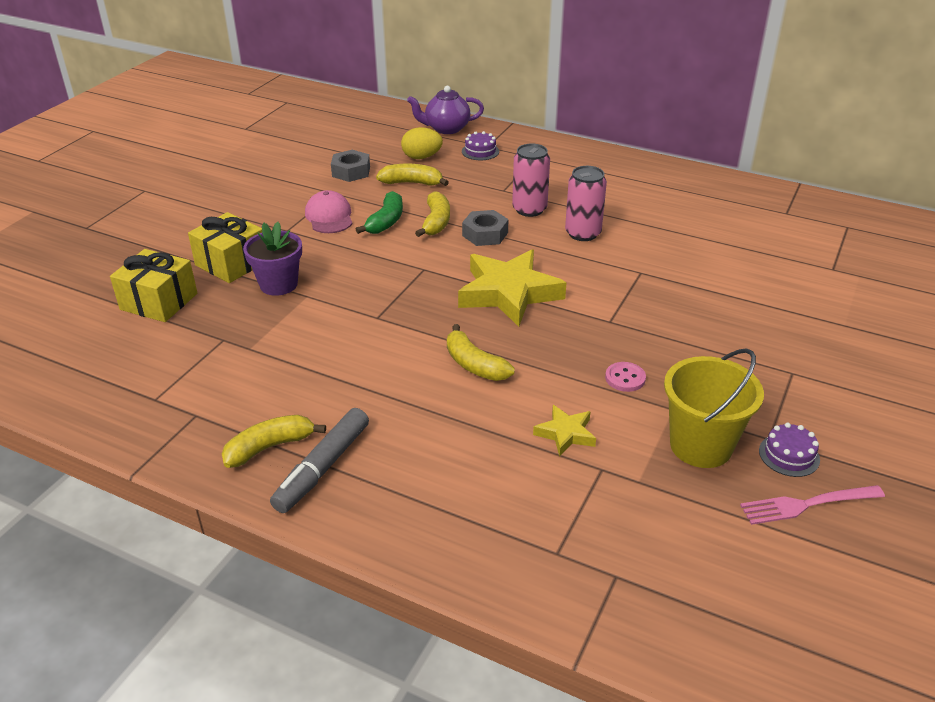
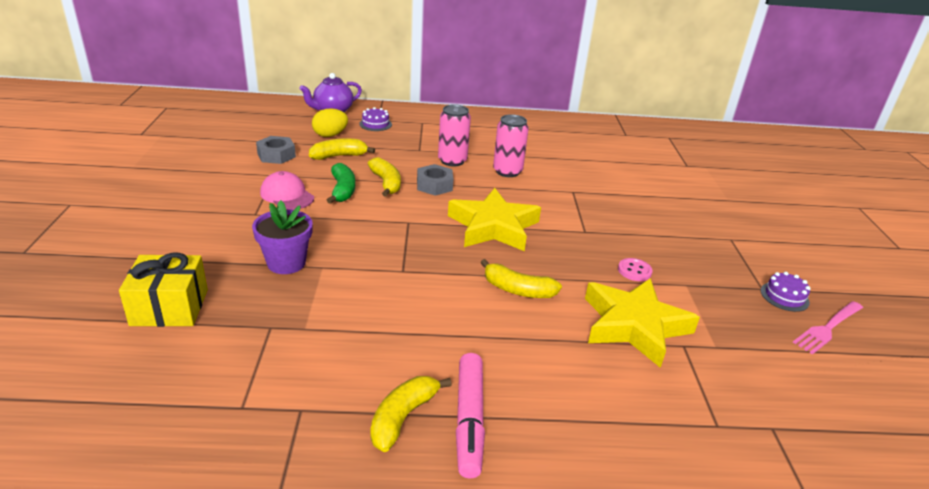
camera: 30 degrees left, 5 degrees down
(231, 263) = (222, 254): yellow gift -> none
(322, 468) = (469, 420): grey marker -> pink marker
(566, 433) = (634, 325): yellow star -> yellow star, size x2.06
(701, 446) = (728, 306): yellow bucket -> none

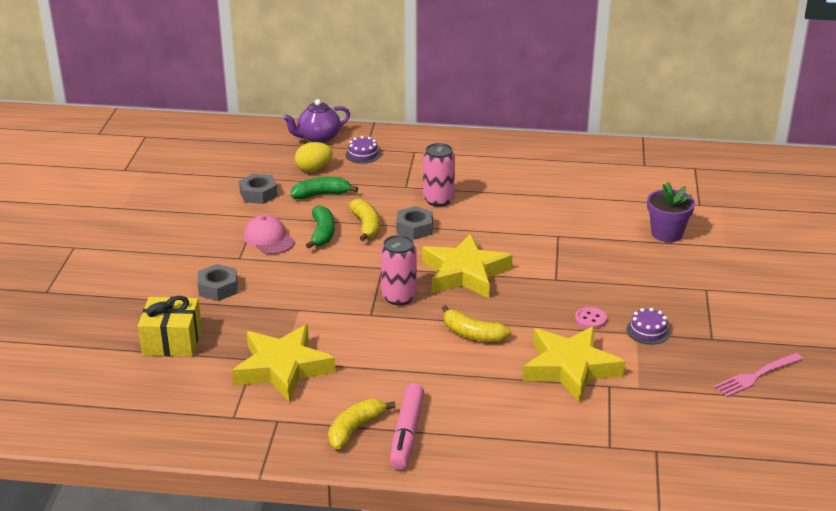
camera: 10 degrees right, 0 degrees up
(230, 245) = (218, 288): none -> grey nut
(286, 263) = (267, 305): purple flower pot -> purple flower pot (666, 233)
(305, 337) = (282, 368): none -> yellow star
(339, 156) = (321, 195): yellow banana -> green banana
(507, 171) = (494, 212): pink can -> pink can (399, 297)
(784, 296) = (730, 347): purple cake -> purple cake (648, 331)

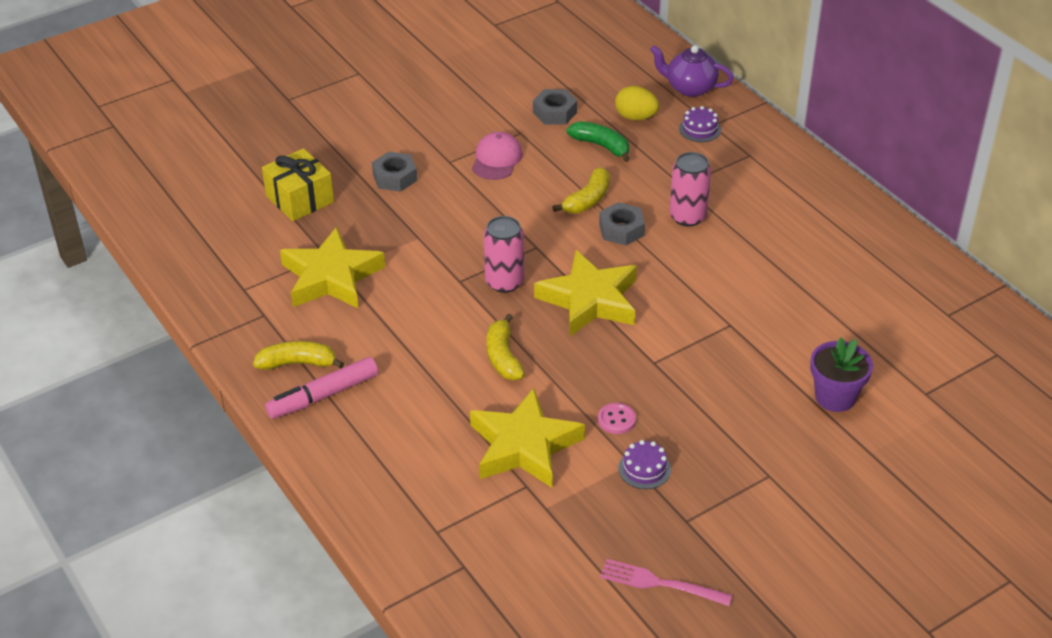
camera: 50 degrees right, 10 degrees up
(322, 233) = (543, 183): green banana -> none

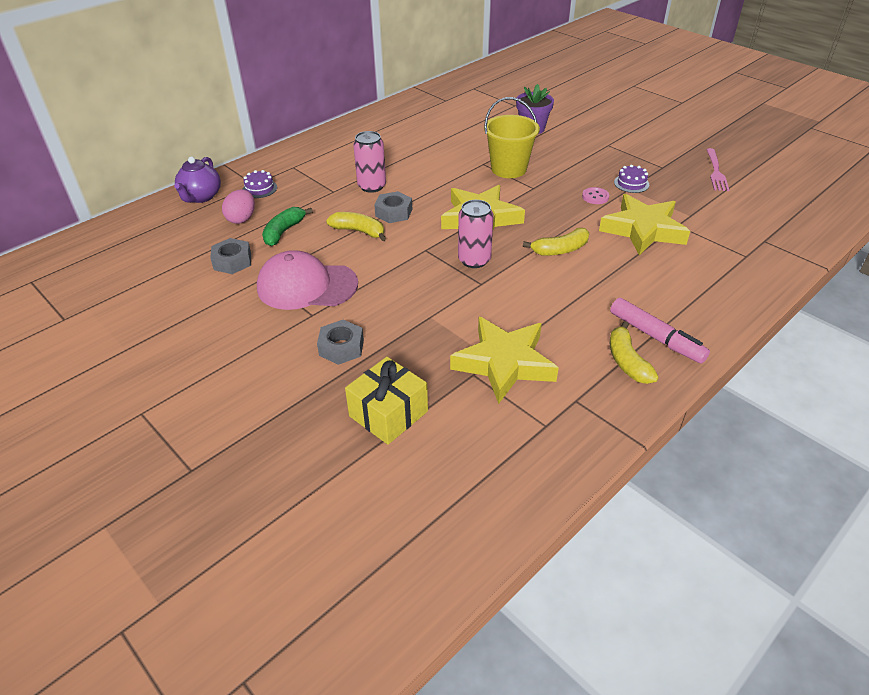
camera: 100 degrees left, 0 degrees up
(496, 159) = (306, 286): pink cap -> pink cap, size x1.61
(635, 117) = (242, 219): yellow egg -> pink egg
(710, 347) = (508, 169): none -> yellow bucket

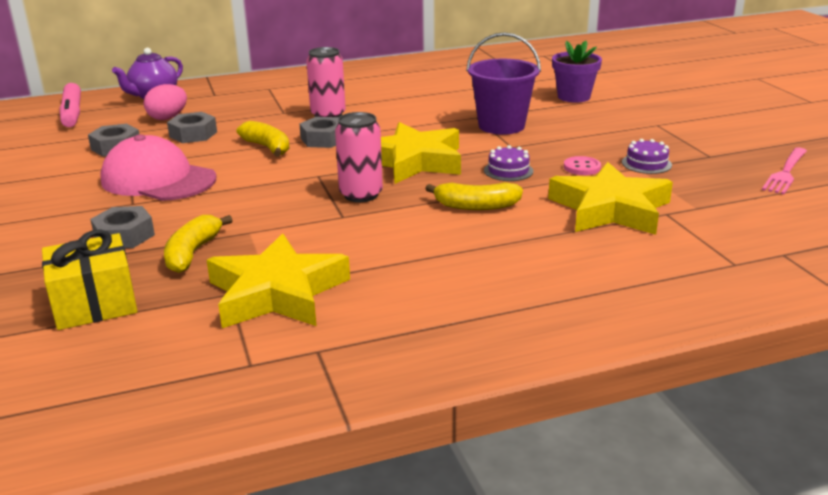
camera: 25 degrees right, 15 degrees down
(259, 189) = (215, 99): purple cake -> purple cake (508, 171)
(283, 232) = (193, 134): green banana -> grey nut
(508, 169) = (501, 126): yellow bucket -> purple bucket
(627, 361) = (431, 330): yellow banana -> yellow banana (192, 253)
(656, 337) = (500, 316): pink marker -> pink marker (72, 113)

